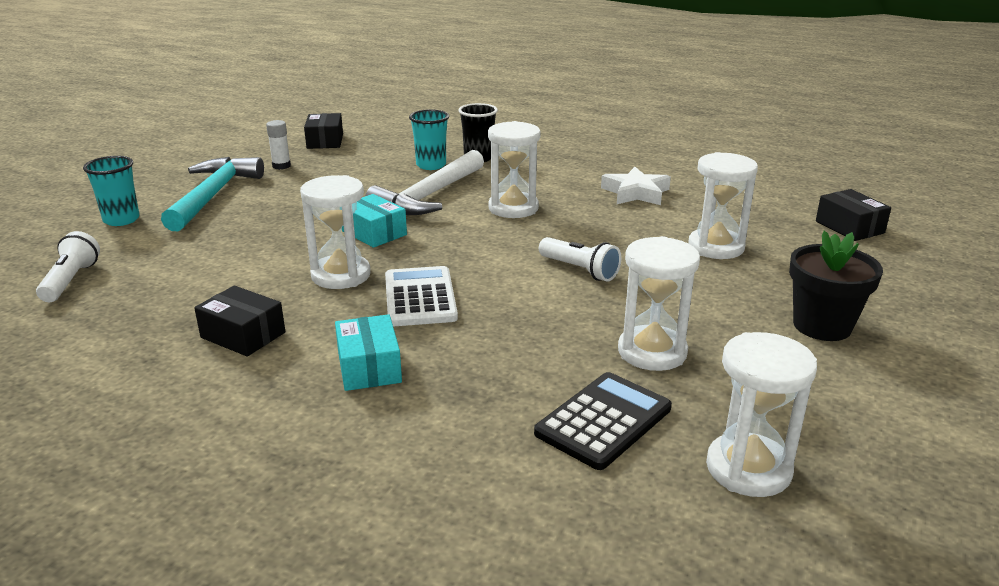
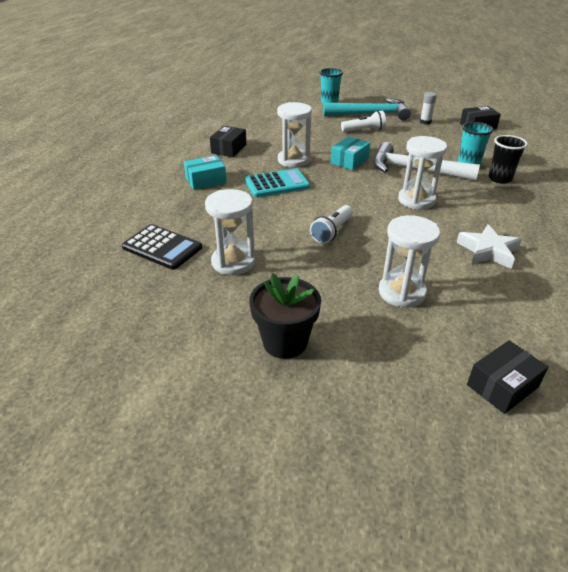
camera: 80 degrees right, 10 degrees up
(71, 281) = (266, 108): white flashlight -> white flashlight (364, 130)
(420, 297) = (277, 184): white calculator -> turquoise calculator
(748, 469) = (118, 295): white hourglass -> none

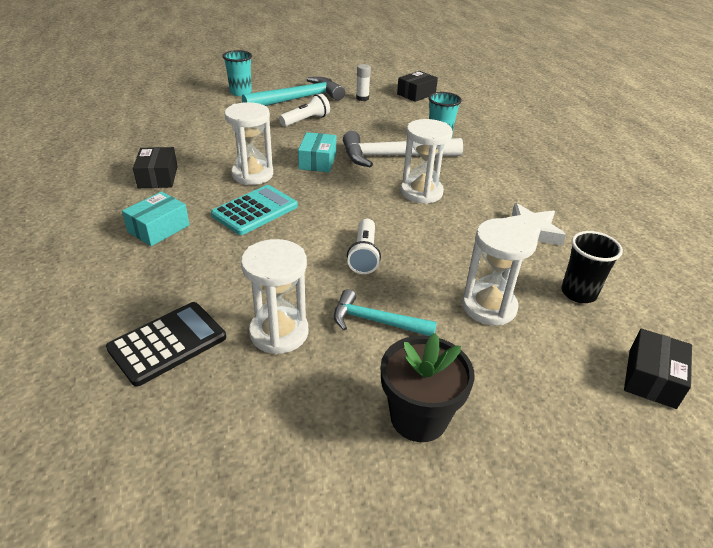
camera: 30 degrees left, 0 degrees up
(162, 247) = (168, 343): black calculator -> black calculator turned 45 degrees counterclockwise
(305, 275) = (376, 321): none -> turquoise hammer
(500, 178) = (479, 148): black cup -> black cup (578, 293)

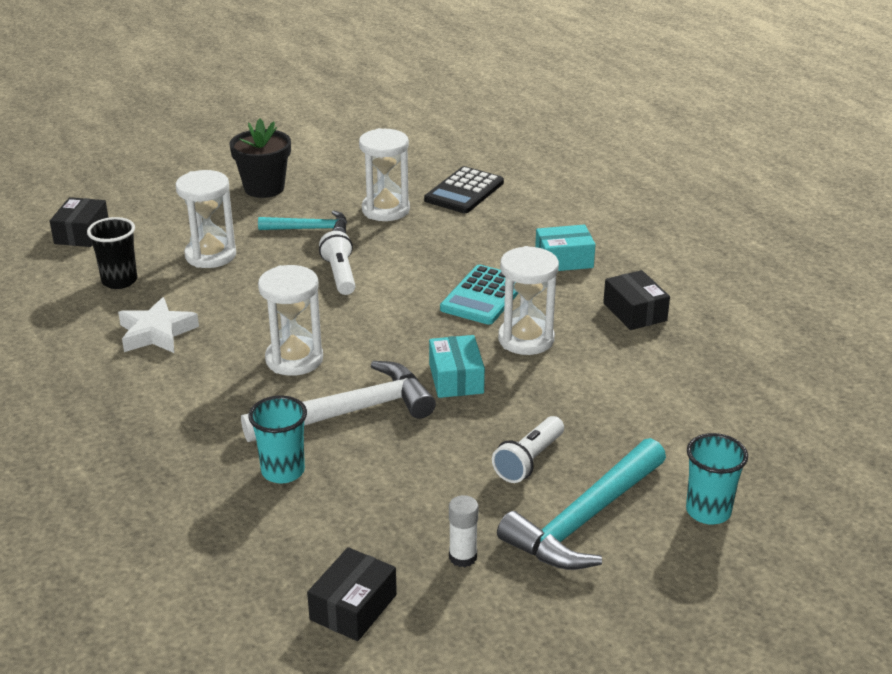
camera: 165 degrees right, 5 degrees down
(158, 228) = (564, 260): turquoise box -> turquoise box turned 60 degrees clockwise

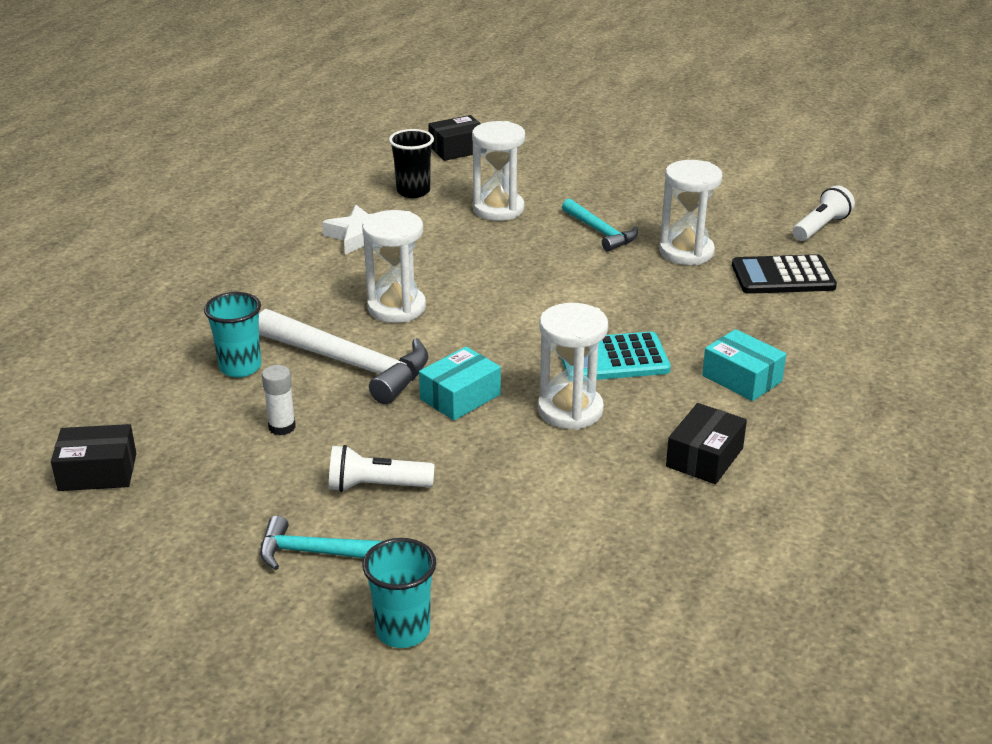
camera: 55 degrees right, 0 degrees up
(264, 188) = (634, 185): black flower pot -> none
(340, 275) = (549, 275): white flashlight -> white flashlight (821, 227)
(463, 557) = (205, 502): white glue stick -> white glue stick (282, 427)
(584, 519) = (318, 553): turquoise hammer -> turquoise hammer, size x0.59

